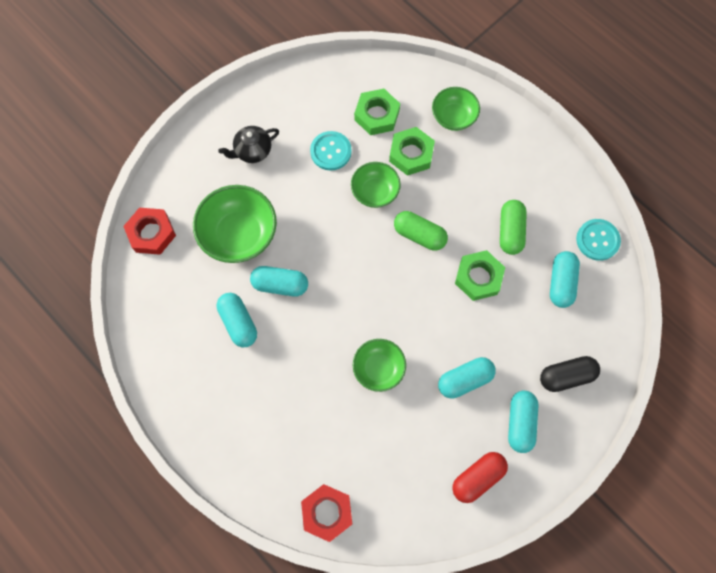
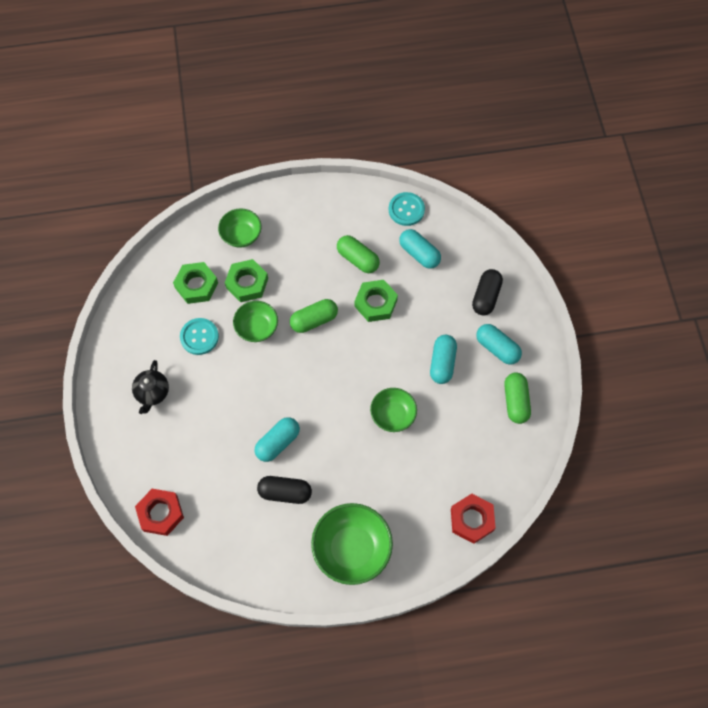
camera: 55 degrees left, 5 degrees down
(238, 323) = (285, 492): turquoise capsule -> black capsule
(239, 234) = (214, 447): green bowl -> green bowl (352, 549)
(478, 477) = (515, 401): red capsule -> green capsule

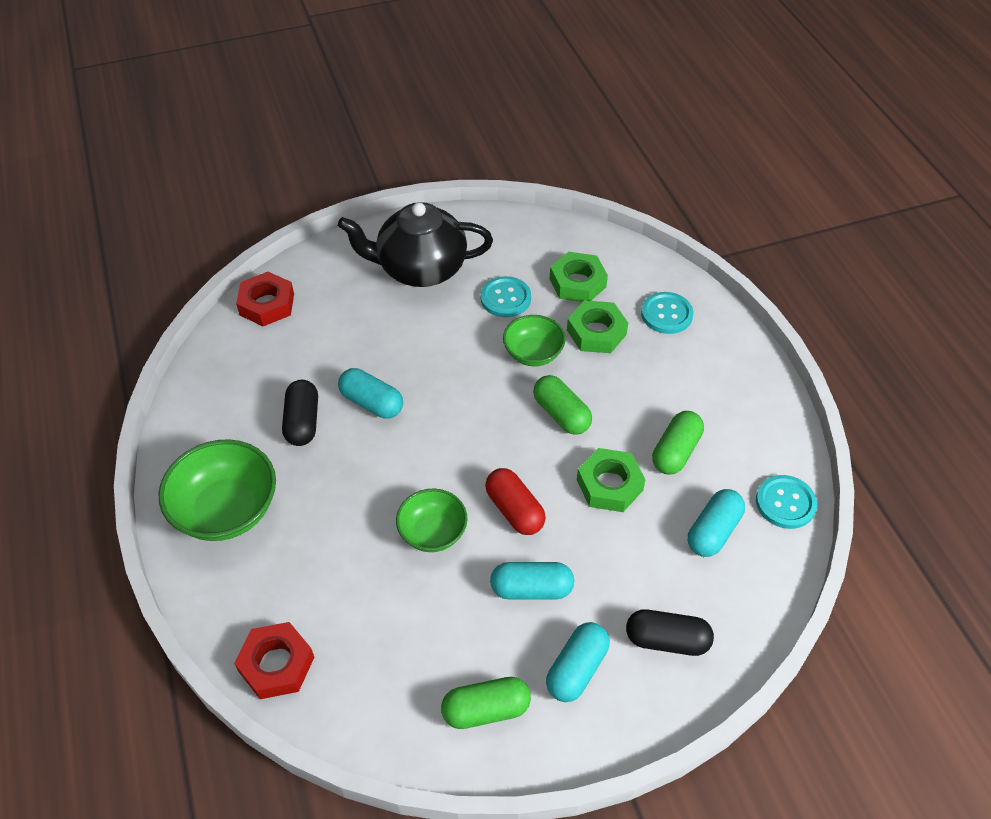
camera: 80 degrees right, 15 degrees down
(152, 393) = (420, 269): black teapot -> black teapot, size x1.95
(241, 235) = (666, 314): green bowl -> turquoise button
(384, 363) = (514, 510): none -> red capsule

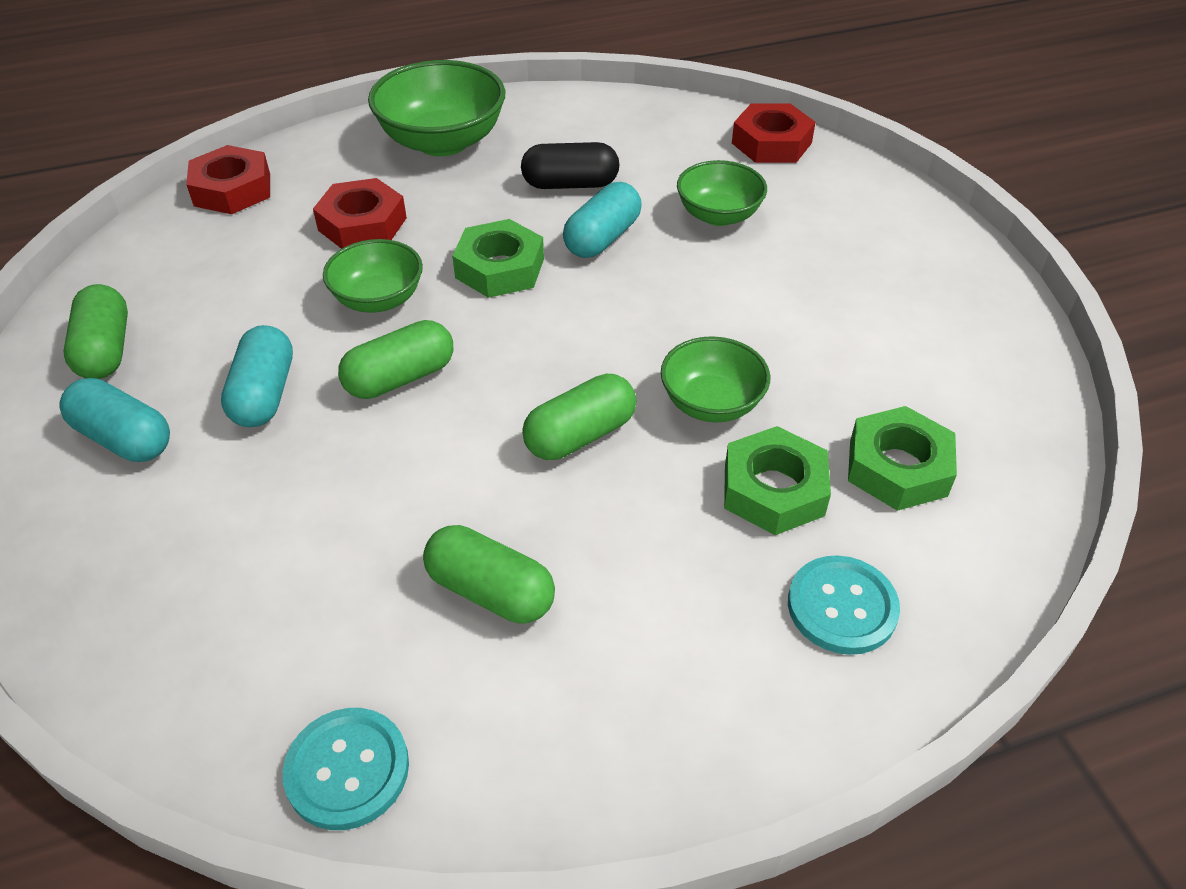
camera: 90 degrees right, 5 degrees down
(339, 555) = (362, 224): none -> red nut
(351, 339) = (718, 215): none -> green bowl
(420, 269) = (878, 274): black teapot -> none
(505, 298) = (834, 370): turquoise button -> none
(514, 510) = (400, 378): red capsule -> green capsule
(609, 485) = (430, 491): green nut -> green nut (499, 268)
(667, 640) = (127, 547): black capsule -> none
(713, 531) = (309, 633): turquoise capsule -> none

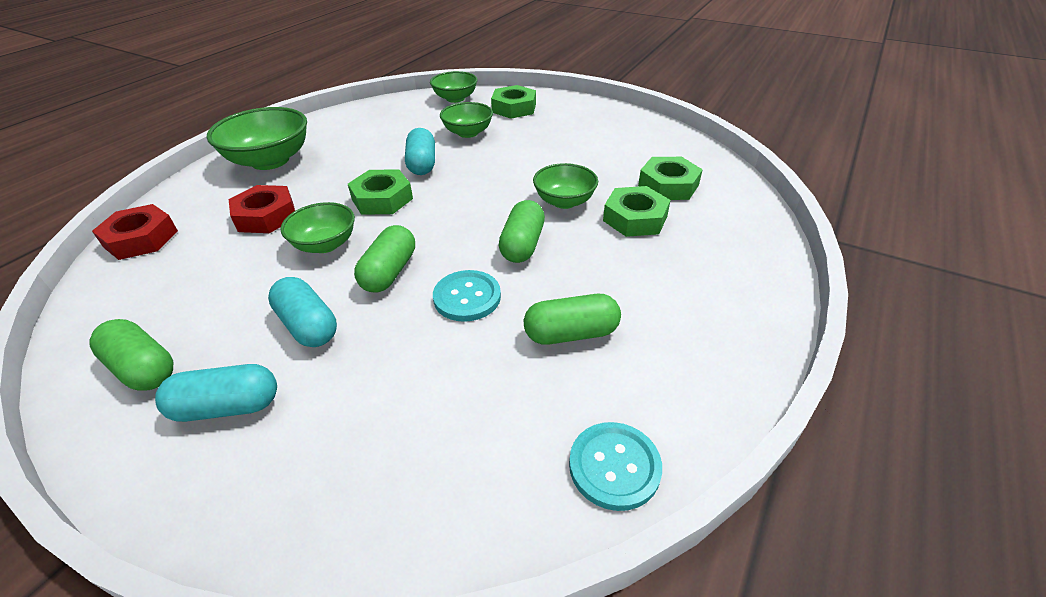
camera: 40 degrees left, 5 degrees down
(570, 184) = (374, 150): black capsule -> none
(771, 143) = (455, 98): red nut -> green bowl
(837, 201) = (514, 108): none -> green nut
(842, 607) = (719, 243): turquoise button -> turquoise button (467, 297)

